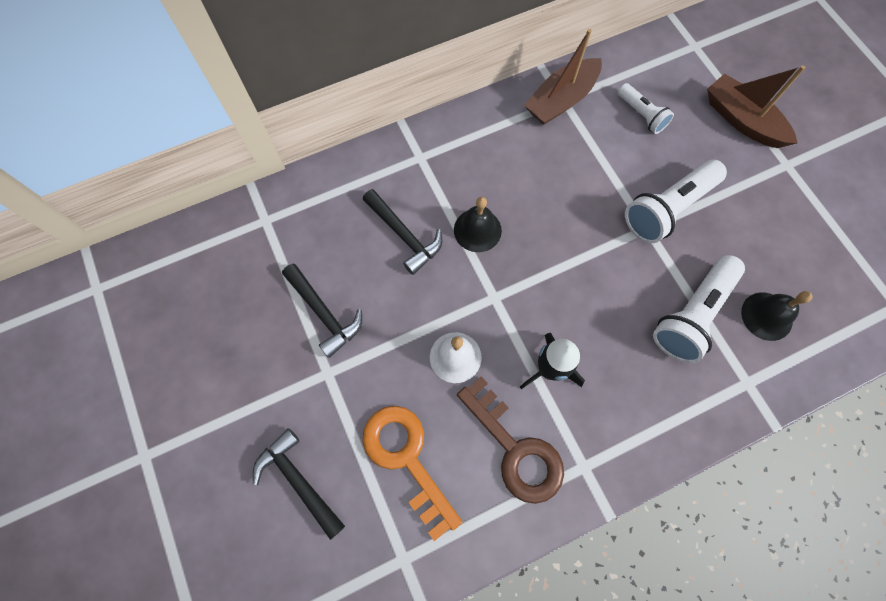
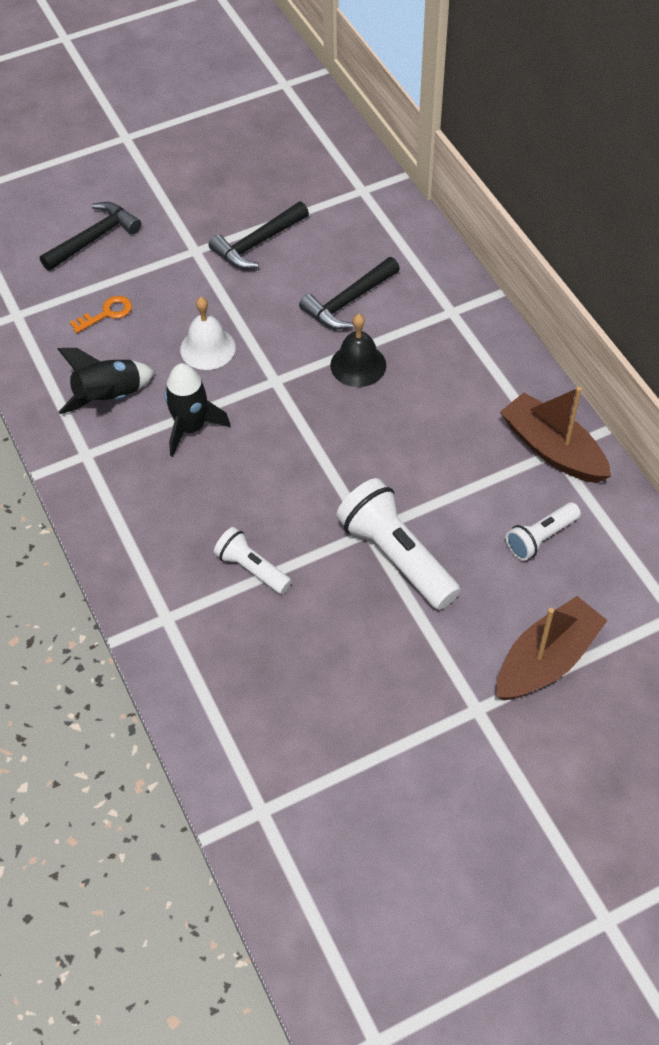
camera: 90 degrees right, 15 degrees down
(407, 459) = (107, 313): orange key -> orange key, size x0.48
(515, 449) = (109, 397): brown key -> black rocket
(692, 315) = (252, 568): white flashlight -> white flashlight, size x0.57
(767, 316) = (249, 650): black bell -> none

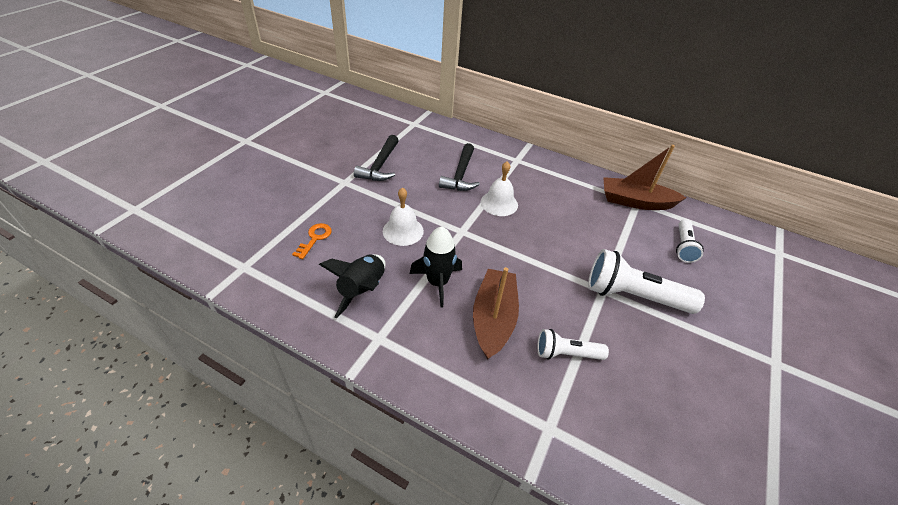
camera: 40 degrees left, 10 degrees down
(94, 239) = (268, 199): black hammer -> none
(358, 365) = (499, 203): black bell -> white bell
(546, 660) = (766, 310): brown boat -> brown boat (493, 319)

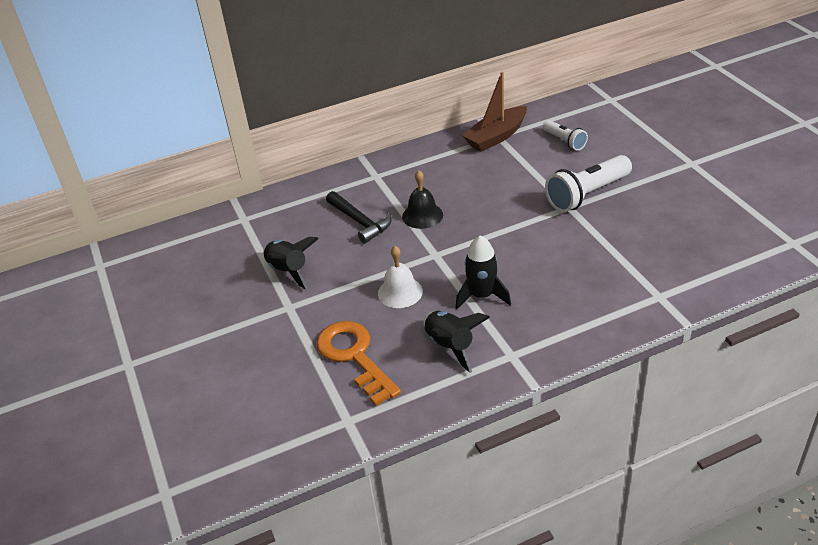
camera: 45 degrees left, 5 degrees down
(315, 238) = (354, 356): orange key -> orange key, size x2.07
(380, 165) = (289, 271): black hammer -> black rocket
(493, 319) = (546, 280): brown boat -> none
(499, 203) = (422, 215): white bell -> black bell
(566, 353) = (608, 257): white flashlight -> none

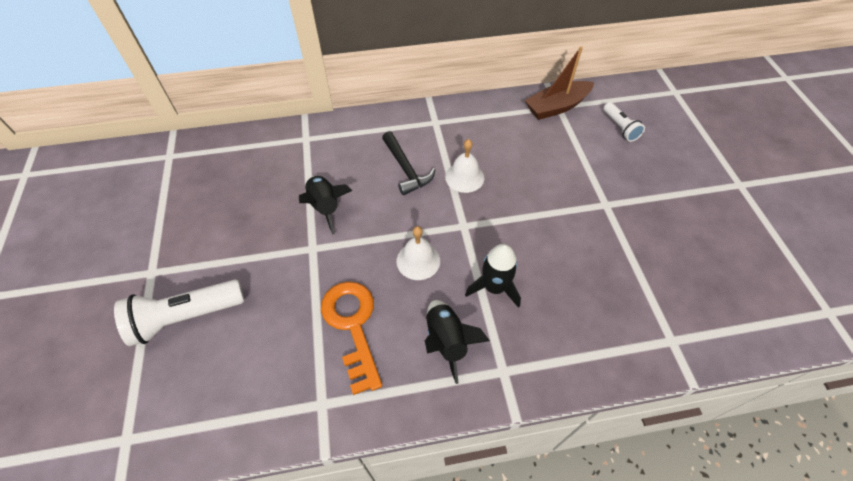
camera: 10 degrees right, 15 degrees up
(422, 215) = (464, 177): black bell -> white bell
(587, 194) = (627, 194): white flashlight -> white flashlight (186, 317)

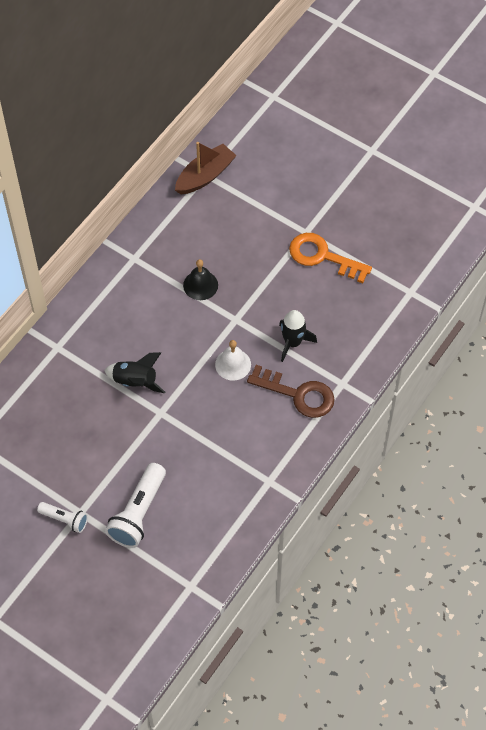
camera: 45 degrees left, 5 degrees up
(352, 326) = (239, 432): orange key -> orange key (323, 256)
(406, 169) = (155, 311): black hammer -> none
(447, 341) = (298, 394): black rocket -> brown key
(464, 177) = (200, 285): white bell -> black bell
(557, 107) = (205, 176): brown boat -> brown boat turned 150 degrees counterclockwise
(620, 128) = (263, 161): white flashlight -> white flashlight (65, 519)

